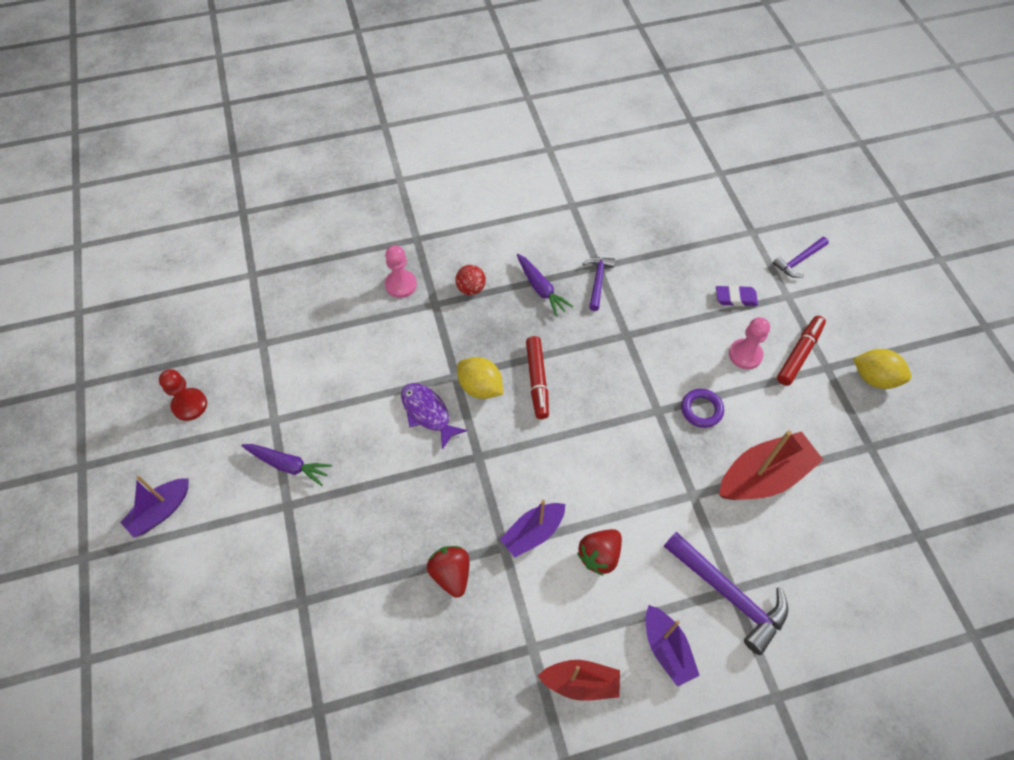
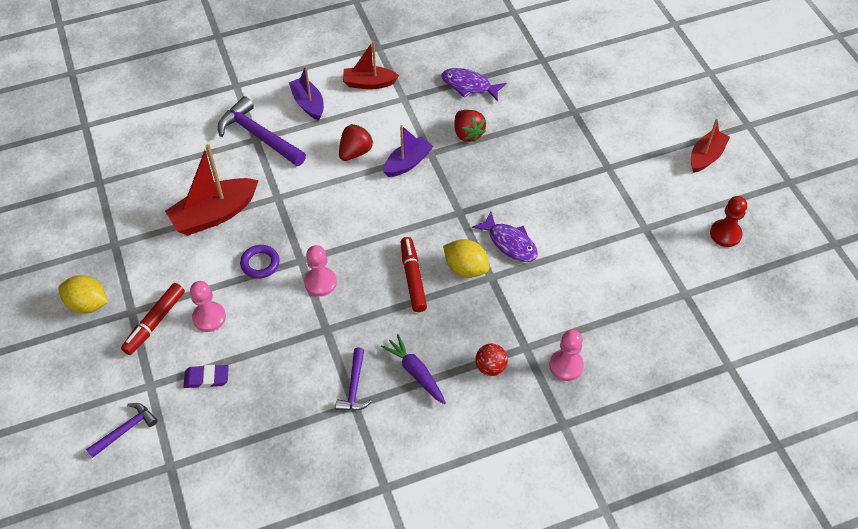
camera: 175 degrees right, 5 degrees down
(161, 511) = (706, 156): purple boat -> red boat
(288, 465) = (618, 194): purple carrot -> none
(436, 664) = (469, 86): none -> purple fish
(634, 383) = (320, 282): none -> pink pawn

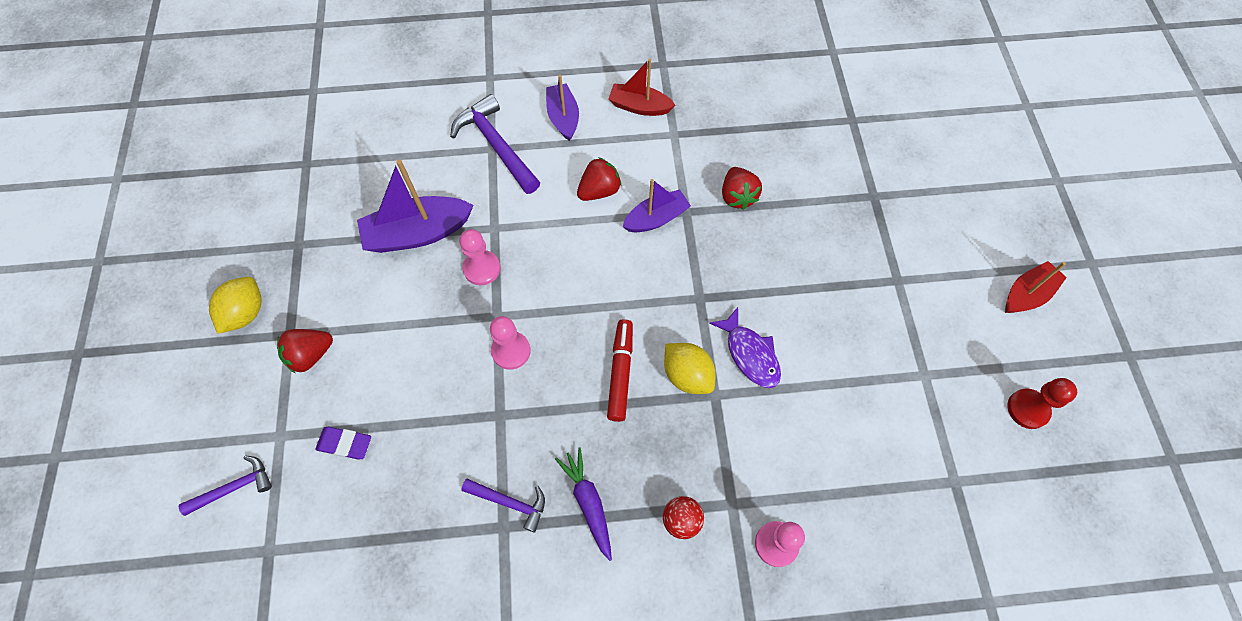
camera: 15 degrees right, 10 degrees up
(88, 304) = (246, 313): yellow lemon -> yellow lemon turned 75 degrees clockwise
(155, 322) = (310, 355): red marker -> red strawberry
(209, 317) = (372, 365): pink pawn -> pink pawn (482, 268)
(214, 214) = (418, 233): red boat -> purple boat
(260, 263) = (450, 309): purple ring -> none
(354, 387) = (510, 503): purple hammer -> purple hammer turned 90 degrees counterclockwise
(469, 86) = (755, 134): purple fish -> none

